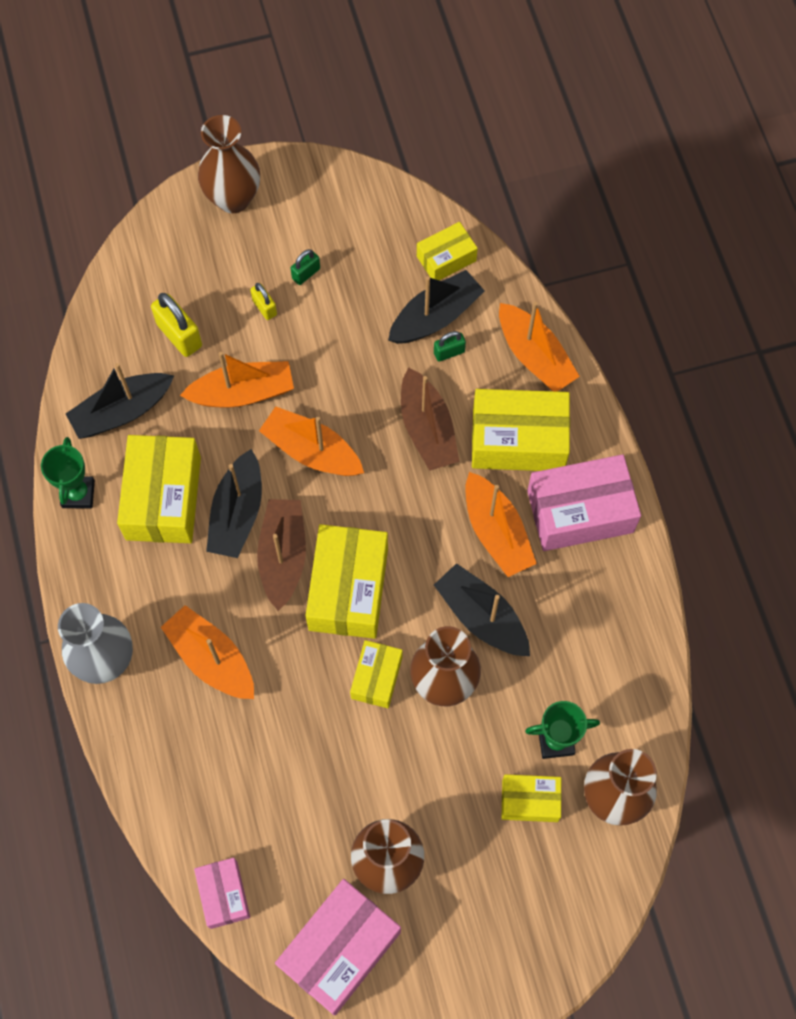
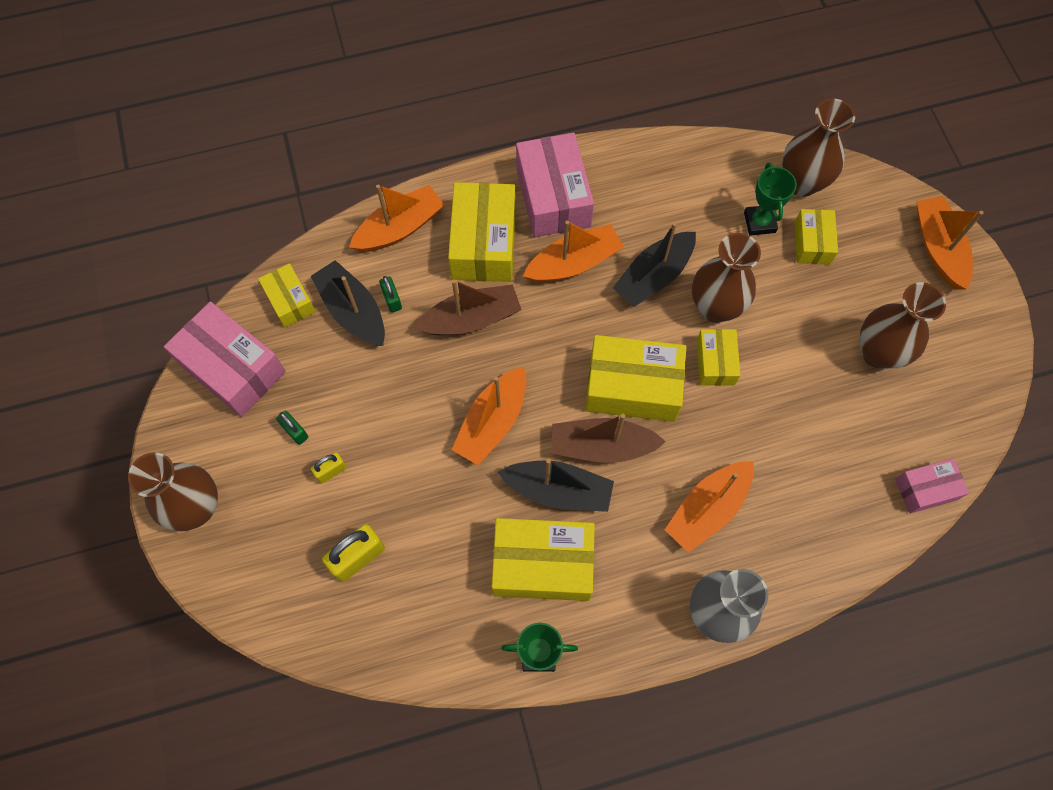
camera: 90 degrees left, 0 degrees up
(122, 411) = (444, 613): black boat -> none
(242, 393) = (427, 490): orange boat -> orange boat (938, 248)
(340, 949) = (957, 390): pink box -> pink box (233, 368)
(376, 677) = (715, 362): yellow box -> yellow box turned 75 degrees clockwise

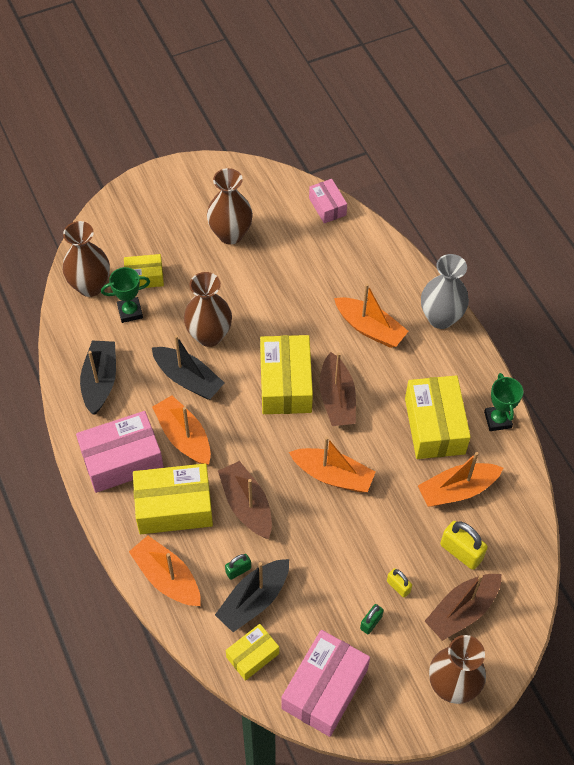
camera: 100 degrees left, 10 degrees down
(282, 540) = (462, 610): none -> brown boat
(558, 490) = (377, 423): black boat -> black boat (100, 381)
(715, 362) = (255, 332): yellow box -> none
(938, 248) = (139, 201): orange boat -> orange boat (457, 490)

